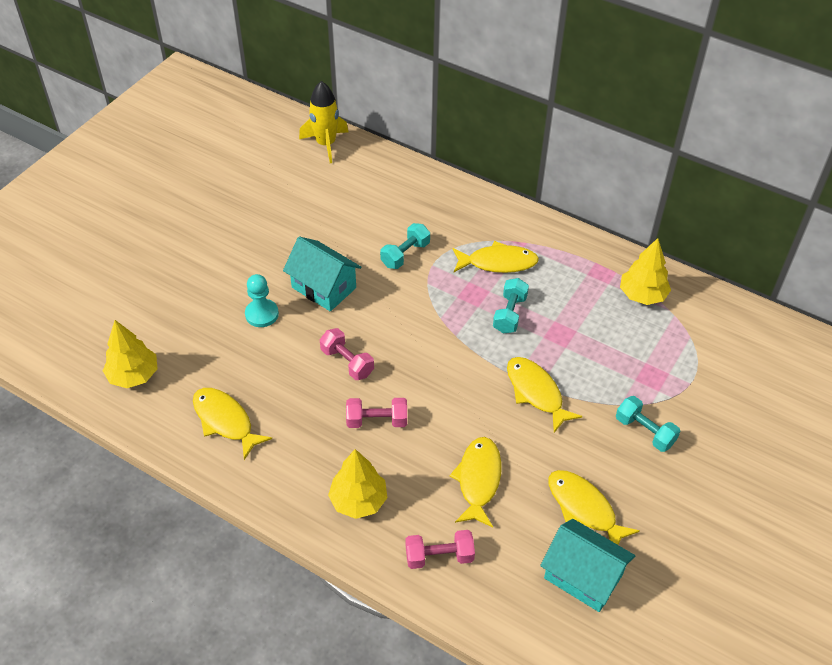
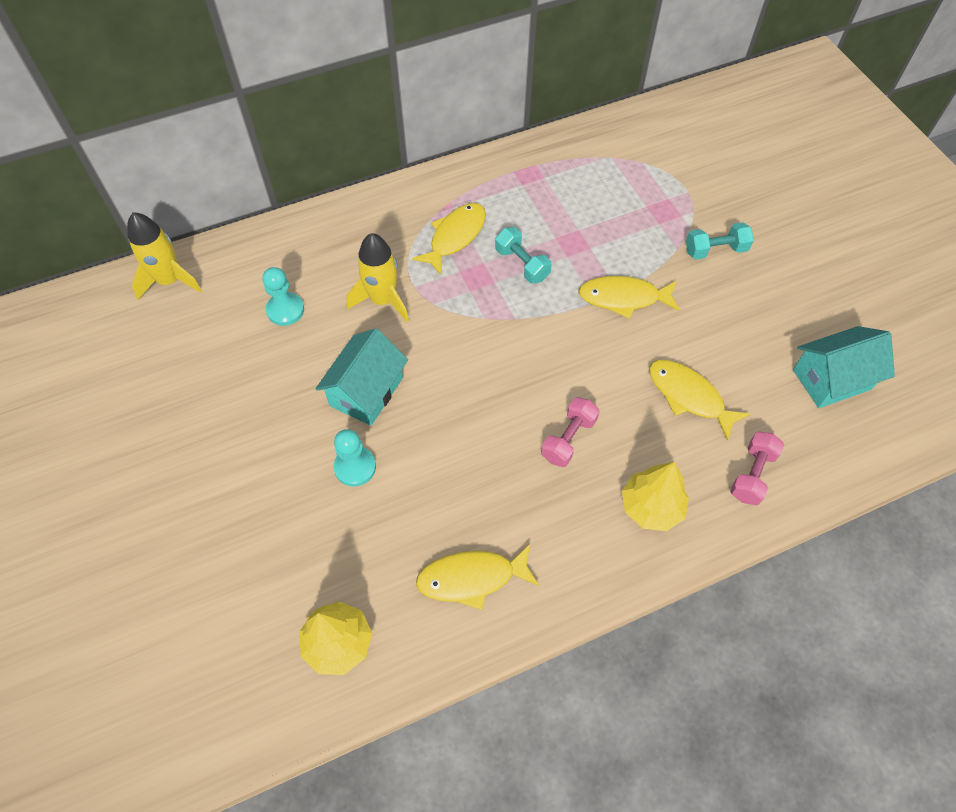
camera: 55 degrees left, 10 degrees up
(324, 288) = (366, 391): turquoise house -> turquoise house turned 45 degrees counterclockwise
(347, 362) = (479, 424): pink dumbbell -> none
(352, 211) = (285, 310): none -> turquoise pawn
(405, 254) = (383, 300): turquoise dumbbell -> yellow rocket
(584, 508) = (766, 338): yellow fish -> none
(642, 295) = (574, 164): yellow tree -> none

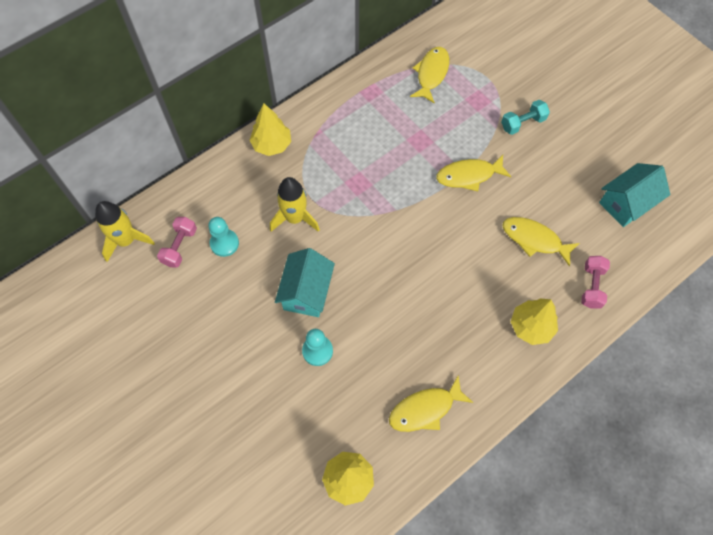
camera: 15 degrees left, 5 degrees up
(384, 209) = (272, 145): none -> yellow tree
(455, 237) = (332, 155): yellow fish -> yellow fish (431, 74)
(522, 264) = (388, 166): turquoise dumbbell -> none
(568, 439) = (461, 292): pink dumbbell -> pink dumbbell (180, 247)

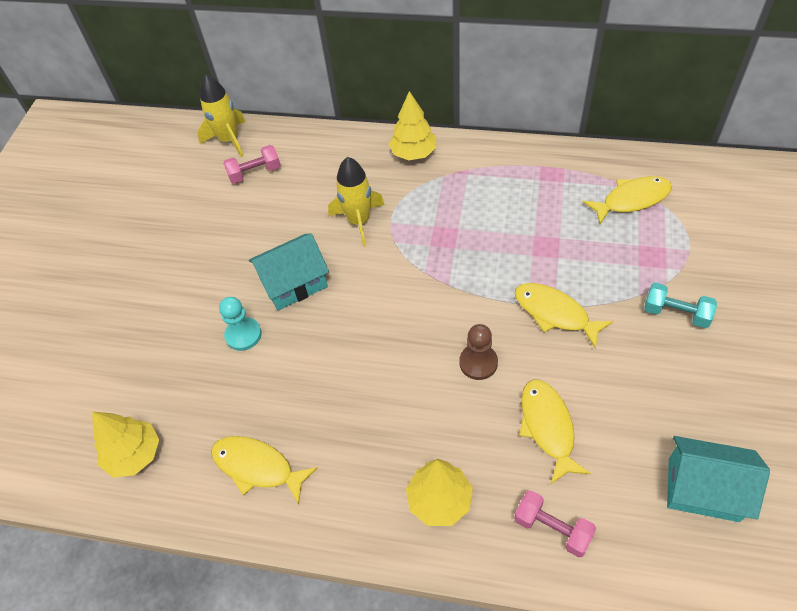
camera: 55 degrees right, 10 degrees down
(224, 243) = (286, 196): turquoise pawn -> none
(464, 239) = (478, 363): none -> brown pawn
(591, 286) = (552, 528): pink dumbbell -> pink dumbbell turned 60 degrees clockwise

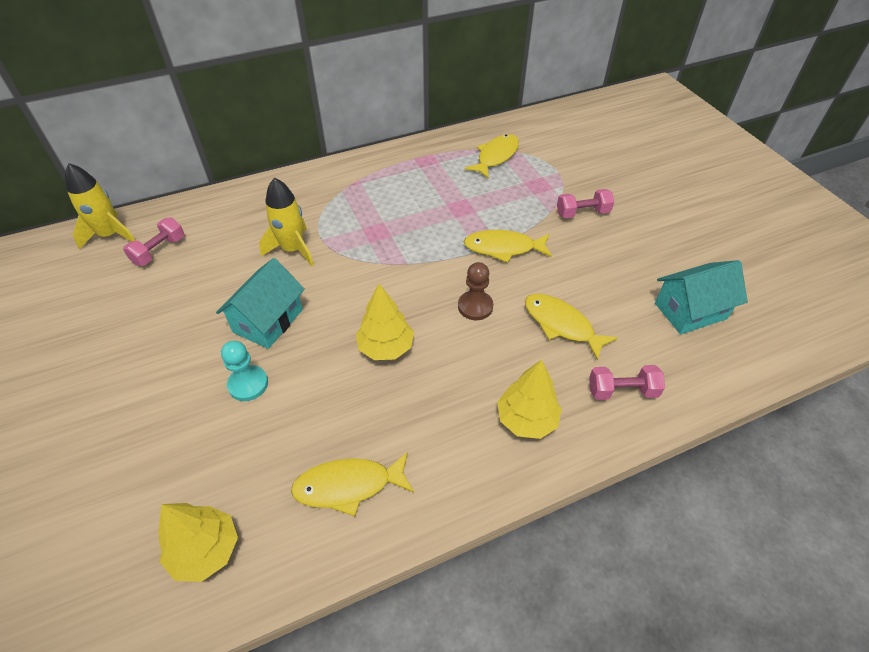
camera: 40 degrees left, 5 degrees down
(413, 153) = (303, 184): yellow tree -> yellow tree (386, 347)
(676, 313) = (582, 213): turquoise dumbbell -> pink dumbbell

